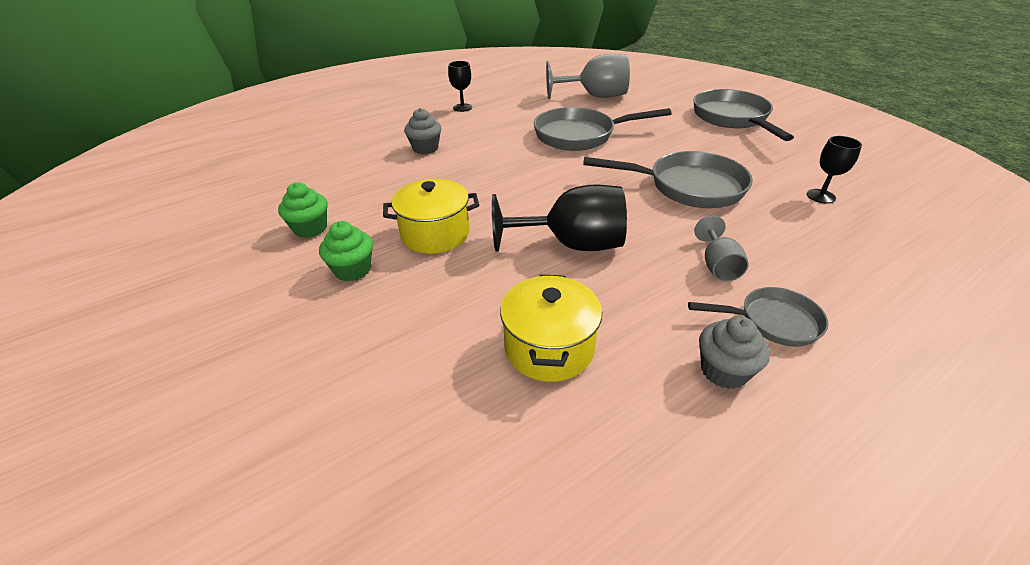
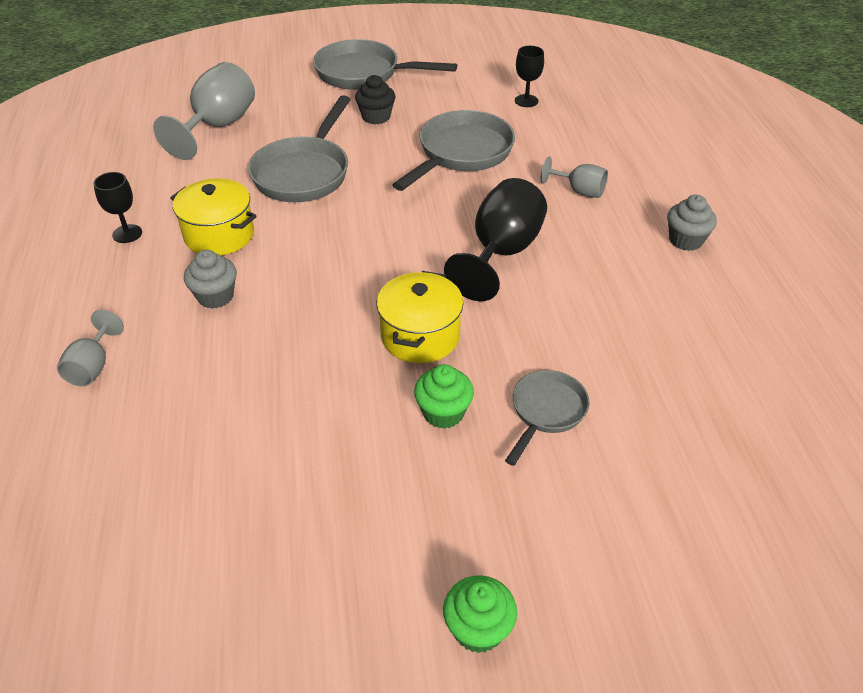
camera: 65 degrees left, 5 degrees up
(310, 229) = (332, 437): green cupcake -> green cupcake (478, 629)
(344, 136) = (93, 367): none -> grey goblet
(549, 347) = (624, 313): yellow pot -> yellow pot (219, 235)
(684, 139) = (376, 117): none -> black cupcake
(772, 321) = (651, 197): grey pan -> grey pan (546, 412)

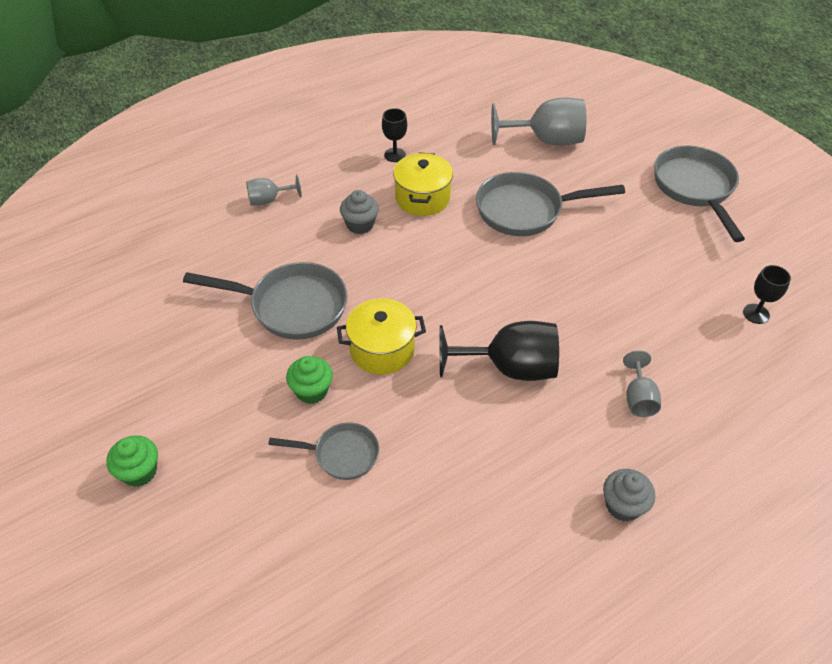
camera: 65 degrees right, 5 degrees up
(376, 117) = (636, 221): black cupcake -> none
(461, 154) = (628, 295): grey pan -> grey pan (291, 306)

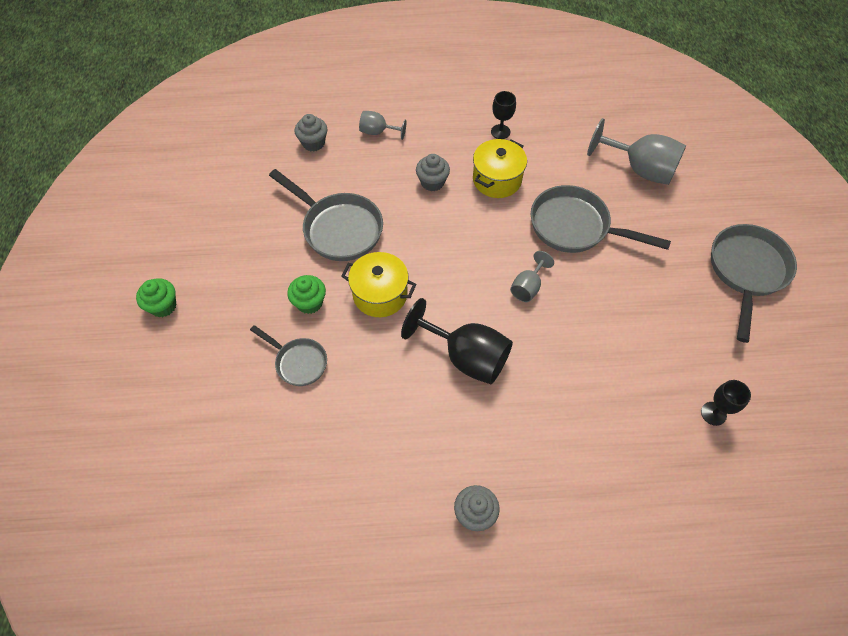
camera: 30 degrees right, 10 degrees up
(204, 236) = (313, 143): none -> grey cupcake
(638, 398) = (552, 434): grey goblet -> grey goblet (527, 287)

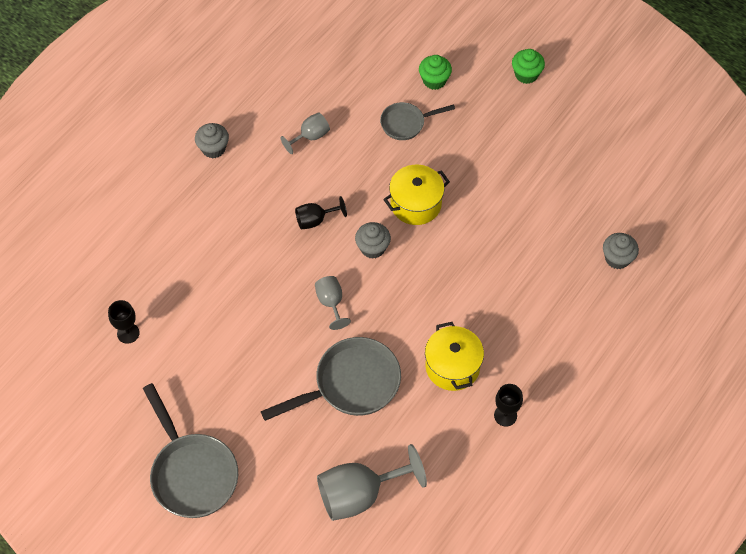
camera: 130 degrees right, 0 degrees up
(309, 302) = (449, 158): green cupcake -> green cupcake (434, 80)
(338, 228) = (503, 217): grey pan -> none
(378, 132) = (589, 316): grey goblet -> grey goblet (310, 137)
(432, 182) = (493, 315): grey cupcake -> grey cupcake (372, 248)
(466, 357) = (315, 220): black goblet -> black goblet, size x0.53

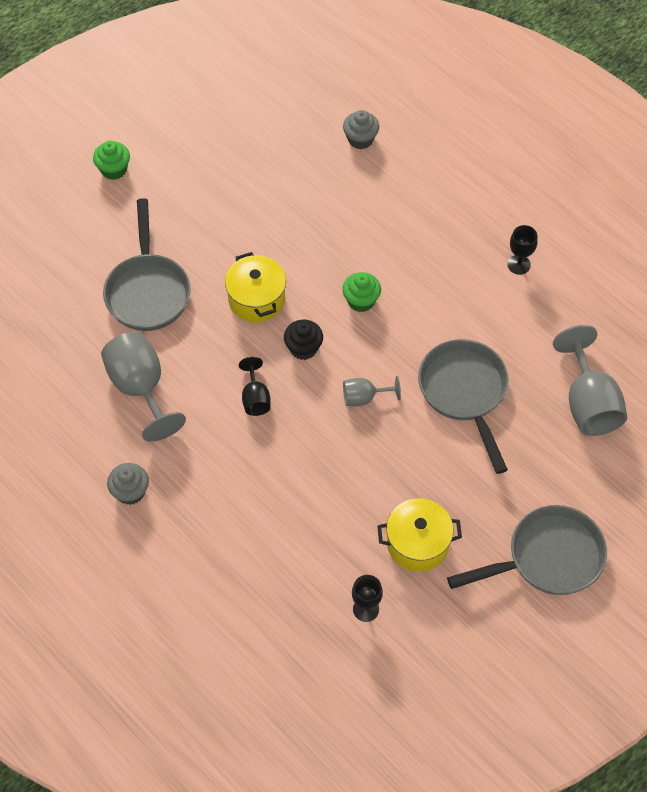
camera: 80 degrees left, 0 degrees up
(310, 137) = (140, 388): grey goblet -> grey goblet, size x1.87
(372, 248) = (303, 348): grey cupcake -> black cupcake
(406, 123) = (148, 291): grey pan -> grey pan, size x1.72
(434, 80) = (96, 255): green cupcake -> green cupcake (361, 301)
(452, 366) = (458, 299): yellow pot -> yellow pot (417, 544)

